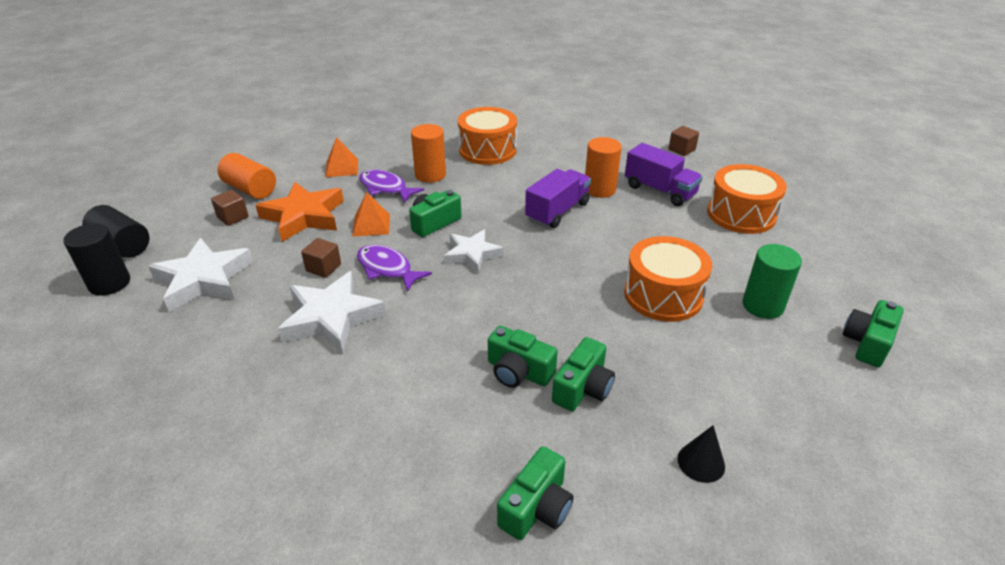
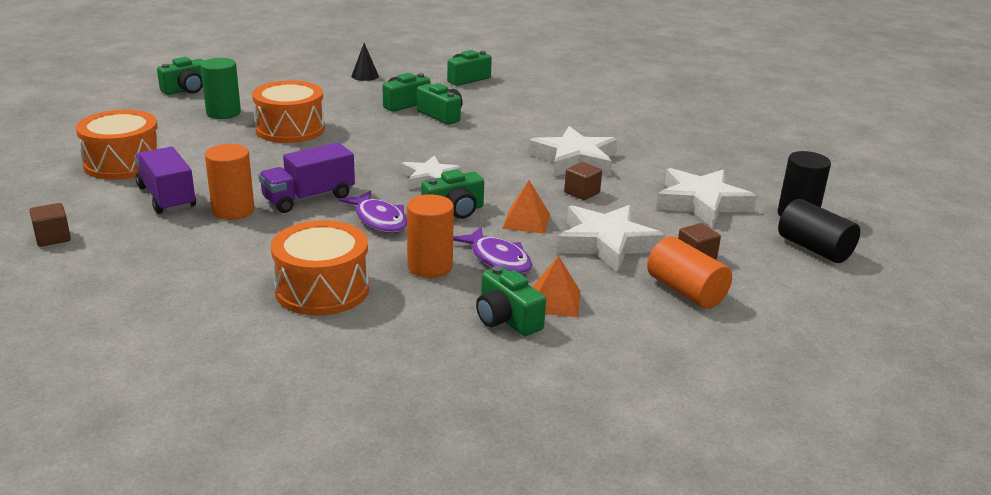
camera: 165 degrees left, 10 degrees down
(304, 216) = (606, 243): orange star -> white star
(370, 153) = (506, 319): none -> green camera
(387, 269) = (518, 182): purple fish -> purple fish (379, 220)

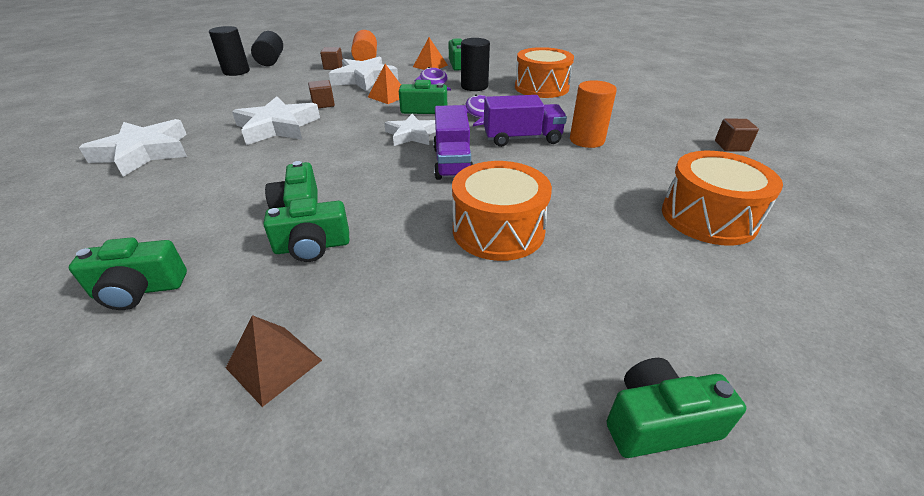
camera: 150 degrees left, 10 degrees up
(167, 197) = (645, 163): purple truck -> purple truck (452, 162)
(223, 113) = (584, 297): green cylinder -> none
(365, 76) = (274, 363): black cone -> brown pyramid
(430, 267) = (474, 86): orange cylinder -> black cylinder
(701, 203) = (268, 86): white star -> white star (144, 152)

